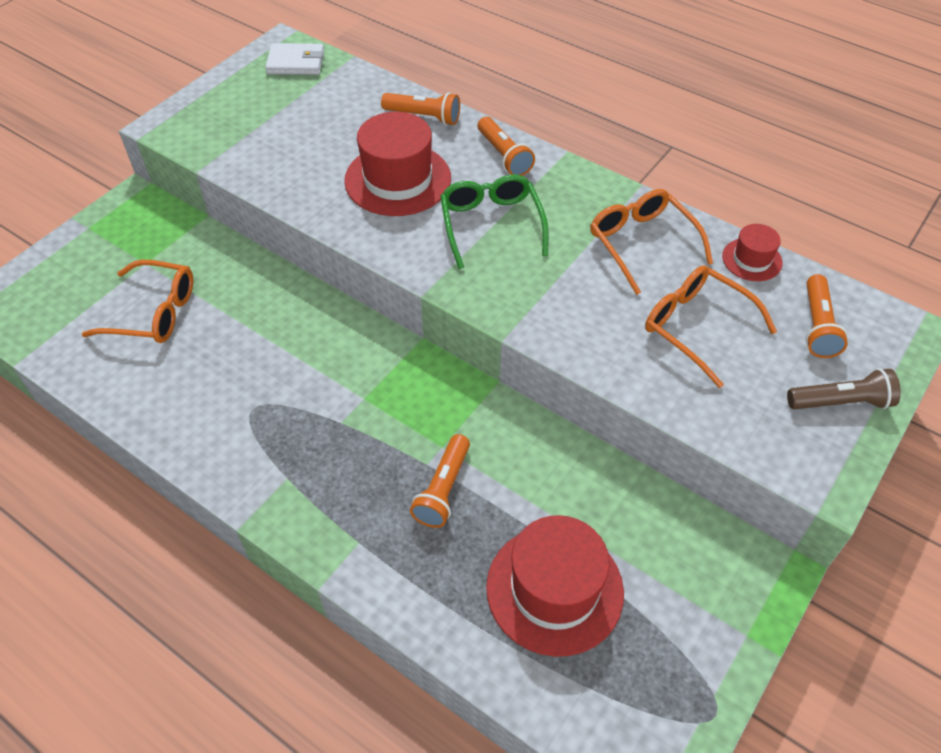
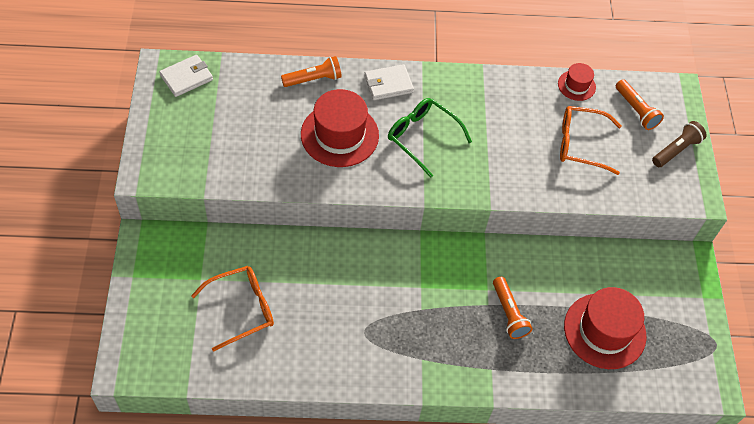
camera: 40 degrees left, 5 degrees up
(504, 156) = (388, 84): orange flashlight -> white wallet
(642, 244) = (514, 106): orange glasses -> none

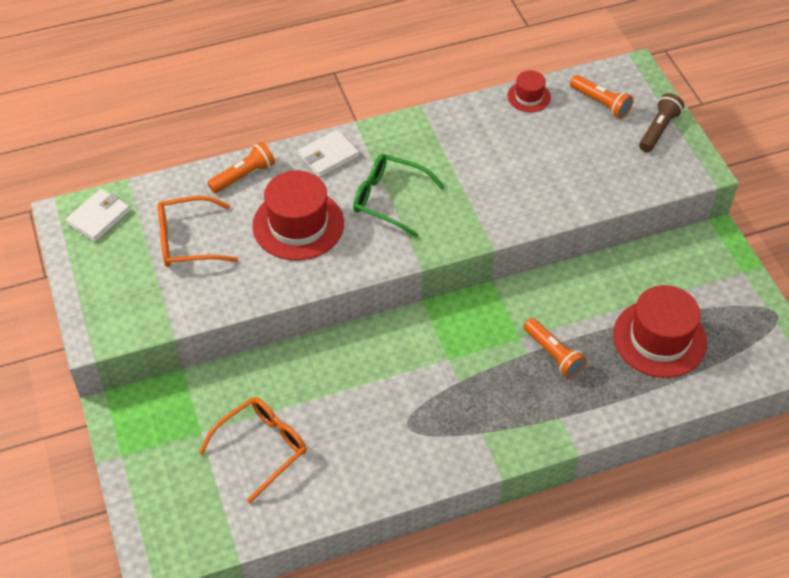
camera: 15 degrees left, 5 degrees down
(581, 144) = (559, 154): orange glasses -> orange glasses (188, 240)

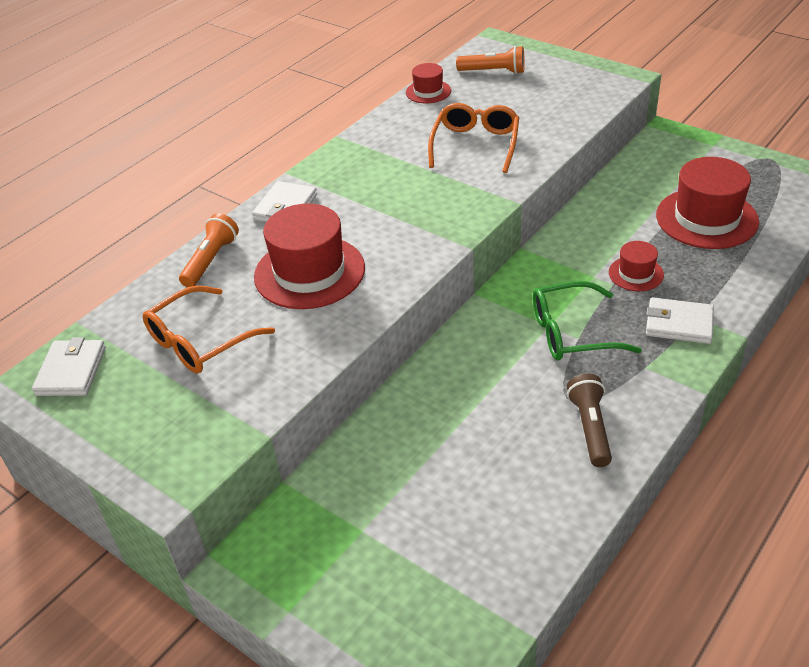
camera: 30 degrees left, 10 degrees down
(261, 448) = (444, 507): orange glasses -> orange glasses (475, 145)
(390, 199) = (382, 212): green glasses -> green glasses (573, 332)
(541, 414) = (679, 324): none -> white wallet
(553, 354) = (636, 273): orange flashlight -> red hat
(658, 130) = (560, 68): brown flashlight -> brown flashlight (590, 428)

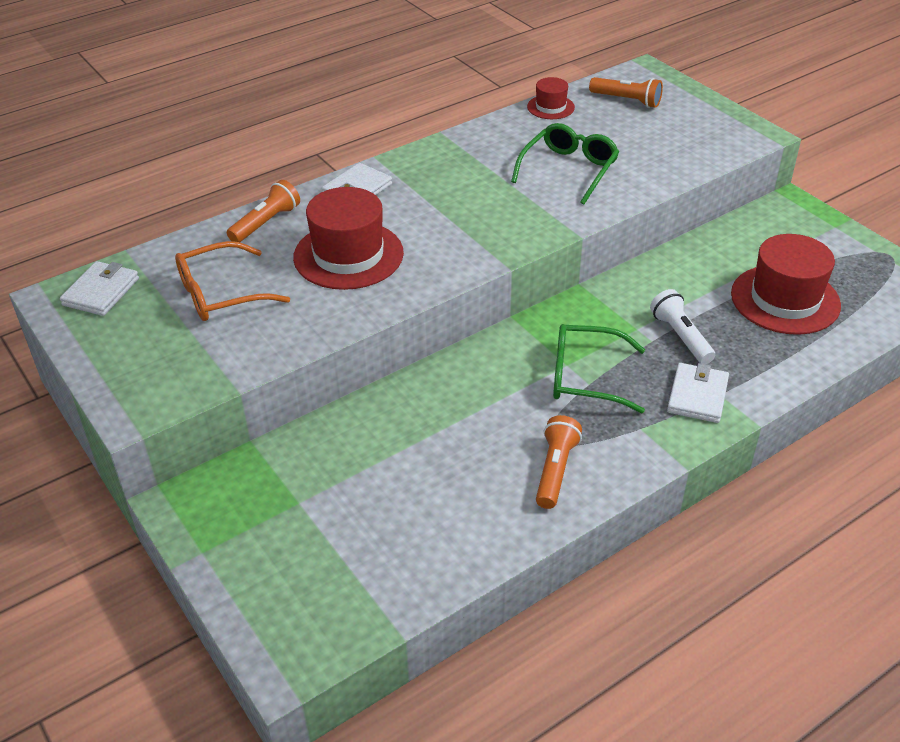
camera: 15 degrees right, 0 degrees up
(475, 145) = (568, 170): orange glasses -> green glasses
(590, 428) = (555, 470): brown flashlight -> orange flashlight
(636, 273) = (680, 336): red hat -> white flashlight
(679, 324) = (697, 396): white wallet -> white wallet turned 75 degrees clockwise

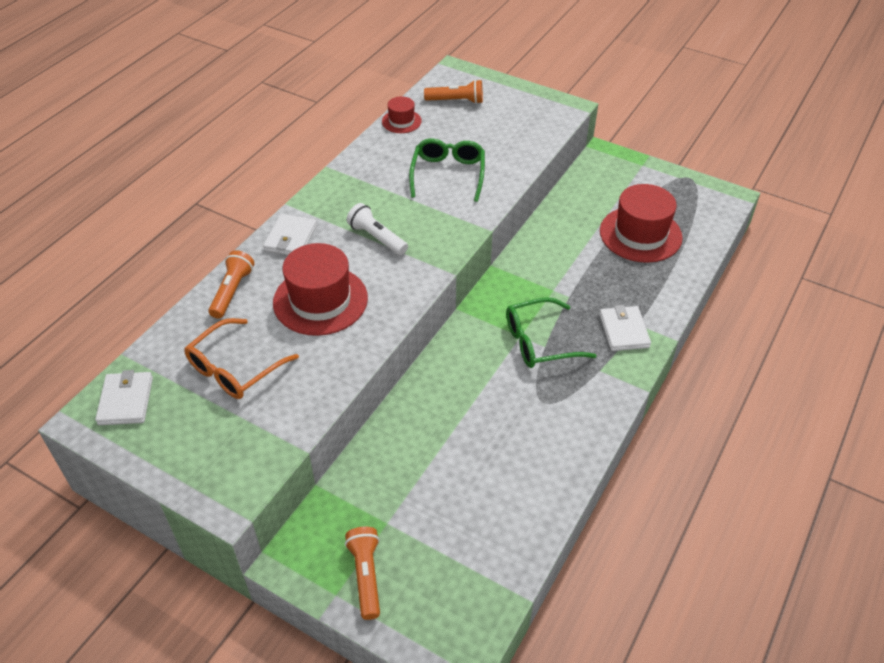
camera: 25 degrees left, 5 degrees up
(555, 470) = (560, 425): orange flashlight -> orange flashlight (366, 576)
(680, 336) = (587, 286): white flashlight -> white flashlight (377, 238)

